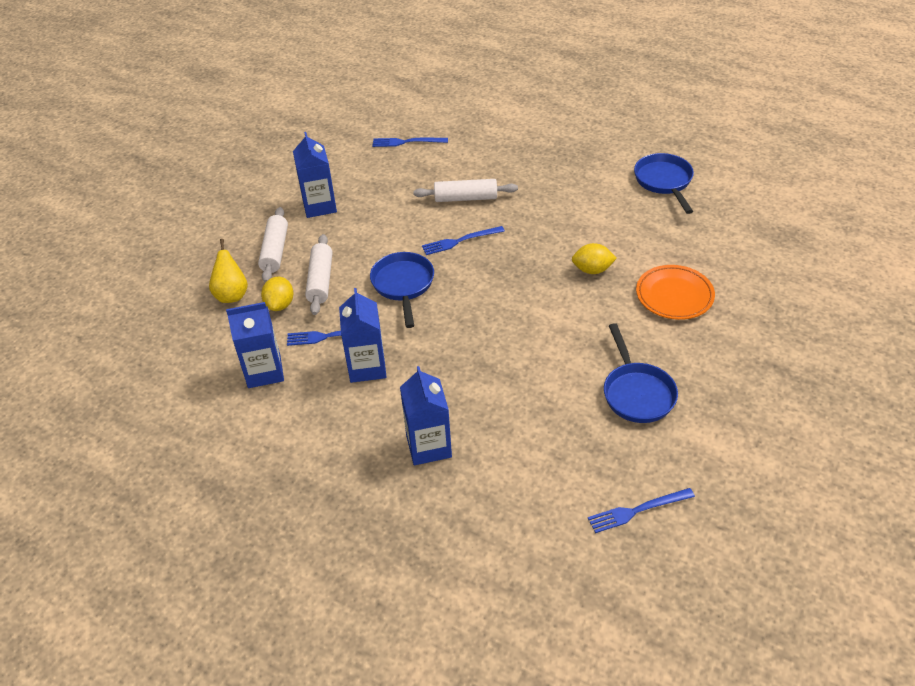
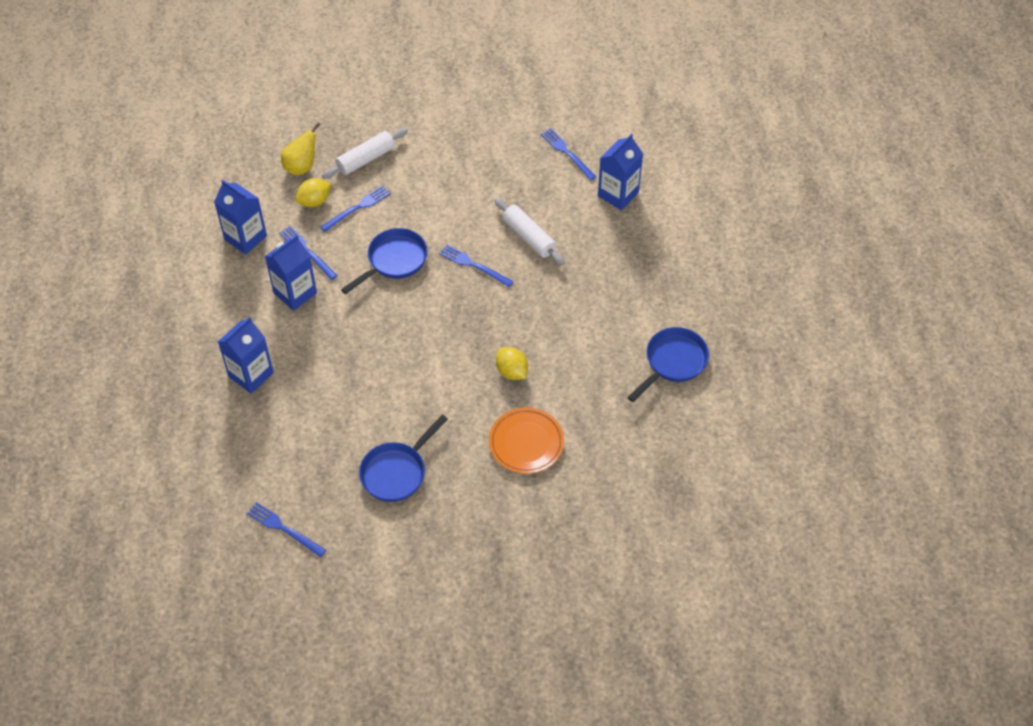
camera: 50 degrees right, 10 degrees up
(319, 206) = (438, 150): blue carton -> blue carton (618, 194)
(320, 281) = (357, 208): white rolling pin -> blue fork

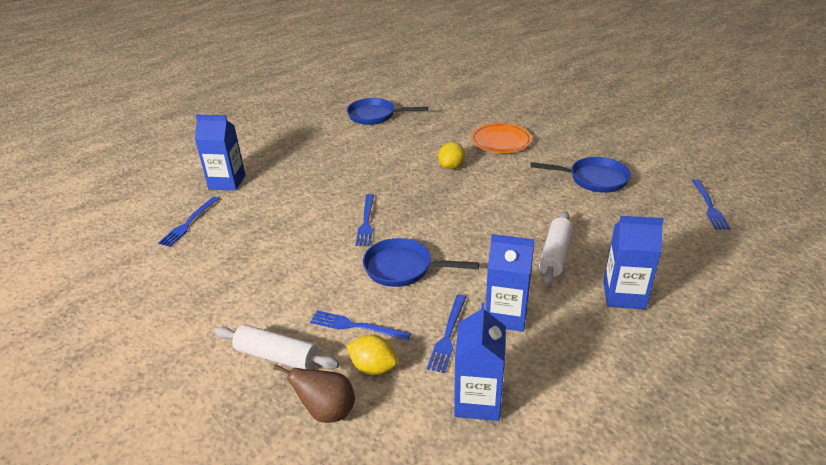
camera: 120 degrees left, 20 degrees down
(301, 167) = (327, 411): yellow pear -> brown pear
(529, 237) = (309, 206): white rolling pin -> white rolling pin (555, 255)

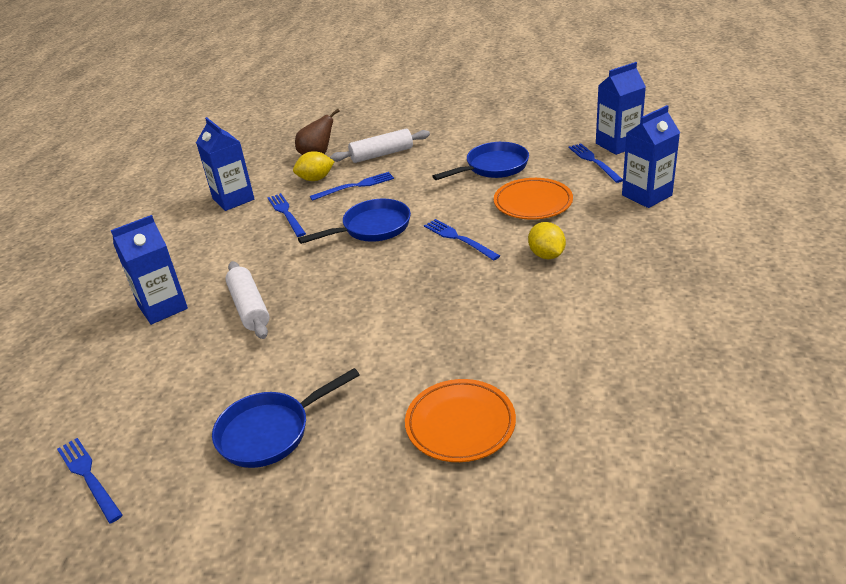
camera: 140 degrees right, 0 degrees up
(283, 218) = (533, 203): none -> orange plate
(375, 116) = (697, 358): blue pan -> blue pan (493, 167)
(451, 166) = (468, 341): yellow lemon -> yellow lemon (546, 255)
(506, 315) = (254, 244): blue carton -> blue carton (617, 144)

